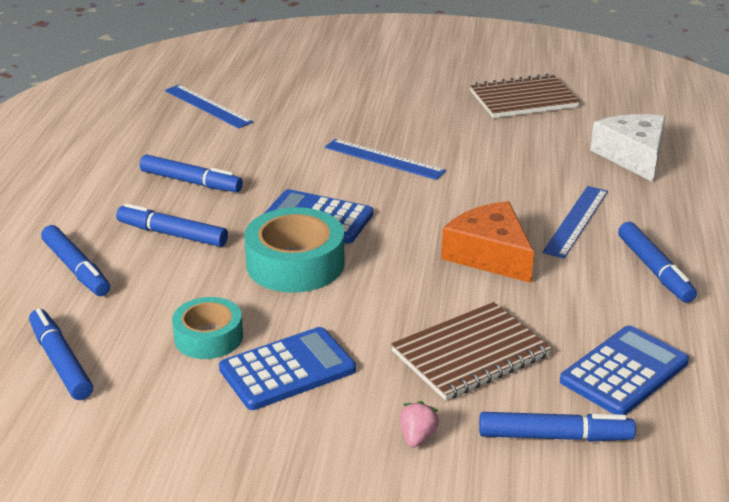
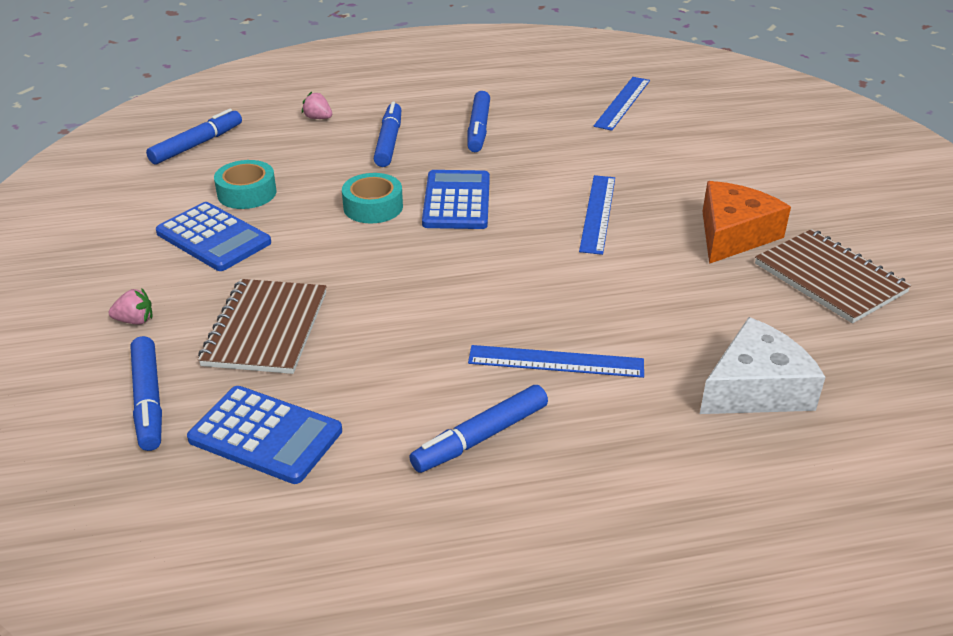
camera: 70 degrees right, 5 degrees up
(76, 269) = (318, 118): blue marker -> pink strawberry
(295, 264) = (373, 207): turquoise tape -> turquoise tape, size x0.64
(470, 354) = (266, 328): brown notebook -> brown notebook turned 60 degrees clockwise
(489, 255) = (447, 311): orange cheese -> orange cheese (733, 235)

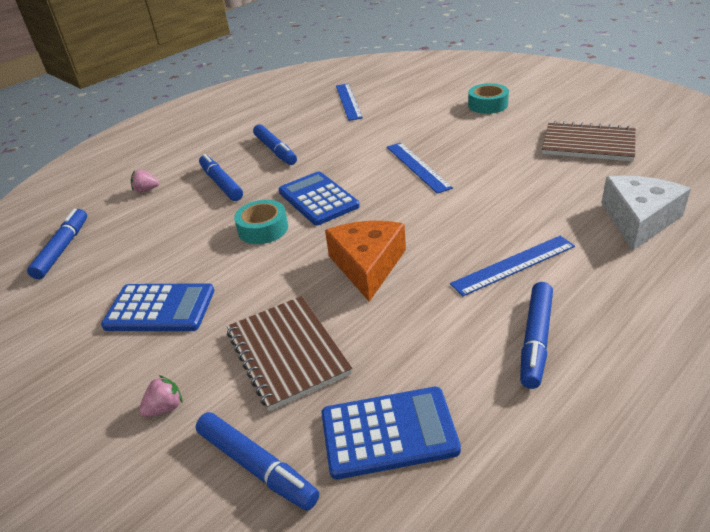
camera: 30 degrees left, 0 degrees up
(247, 193) = (149, 264): turquoise tape -> turquoise tape (488, 105)
(733, 235) = (508, 144): orange cheese -> orange cheese (367, 265)

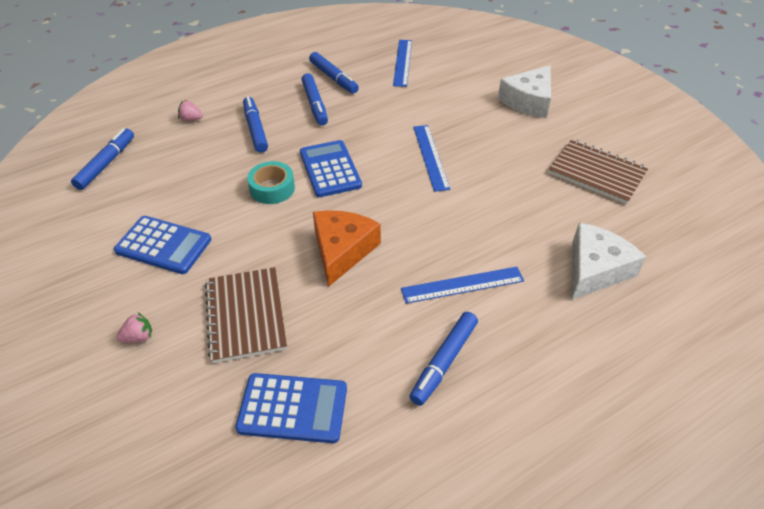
camera: 10 degrees right, 10 degrees up
(256, 466) = (187, 406): blue marker -> blue marker (333, 78)
(488, 105) = (528, 101): turquoise tape -> white cheese

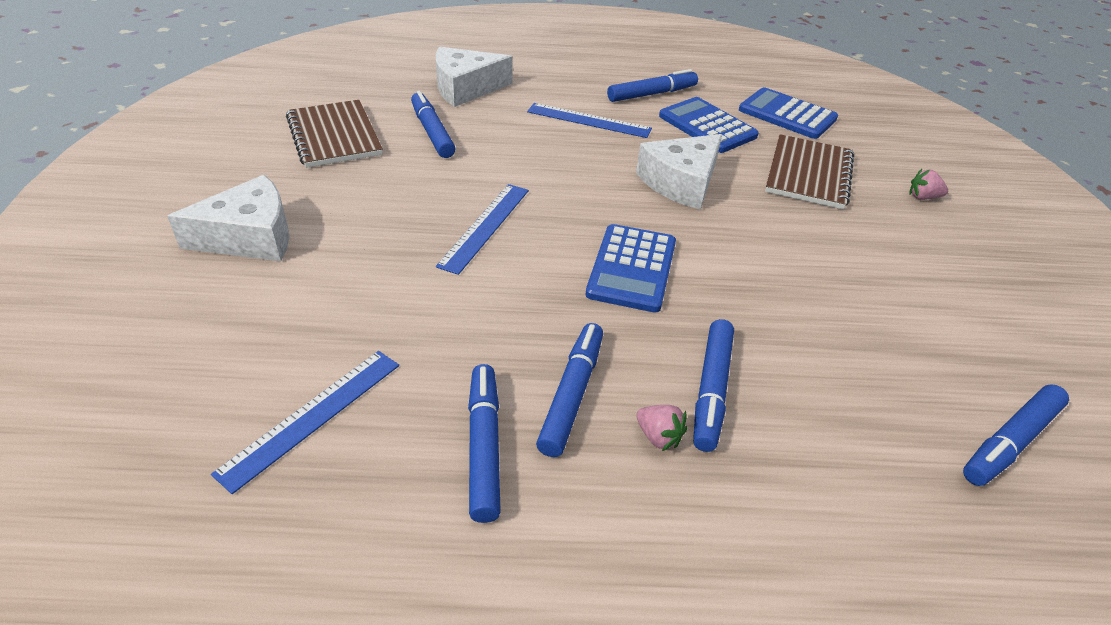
camera: 150 degrees left, 5 degrees down
(163, 245) = (896, 267): blue calculator -> blue calculator (707, 126)
(191, 119) = (834, 478): pink strawberry -> pink strawberry (658, 437)
(272, 188) = (728, 277): turquoise tape -> none
(342, 250) = (681, 182): orange cheese -> white cheese
(549, 208) = (432, 132): none -> blue marker

